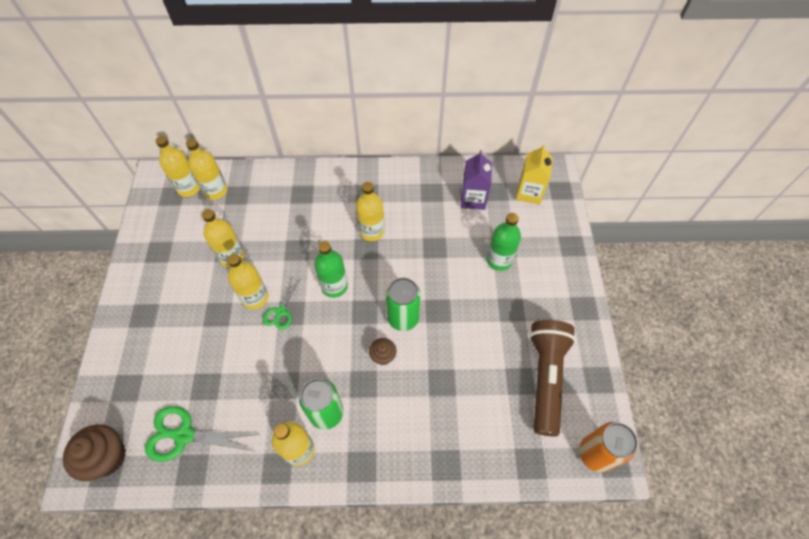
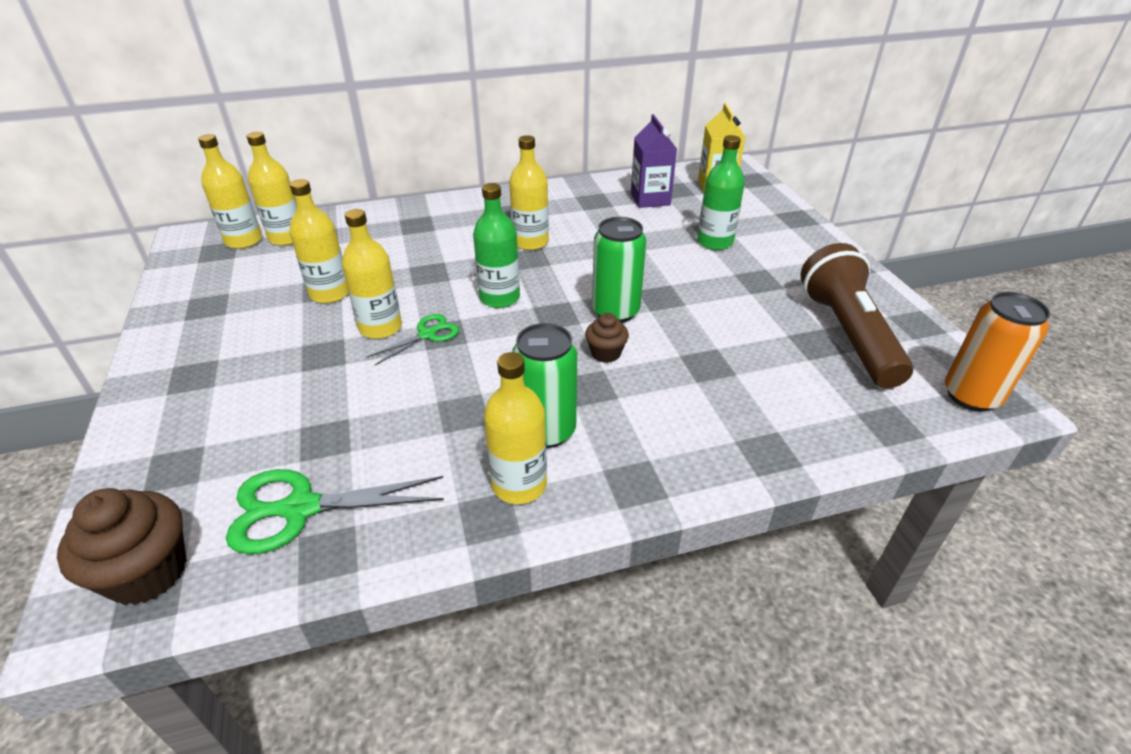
camera: 15 degrees left, 20 degrees down
(281, 311) = (427, 335): green scissors -> green scissors turned 135 degrees counterclockwise

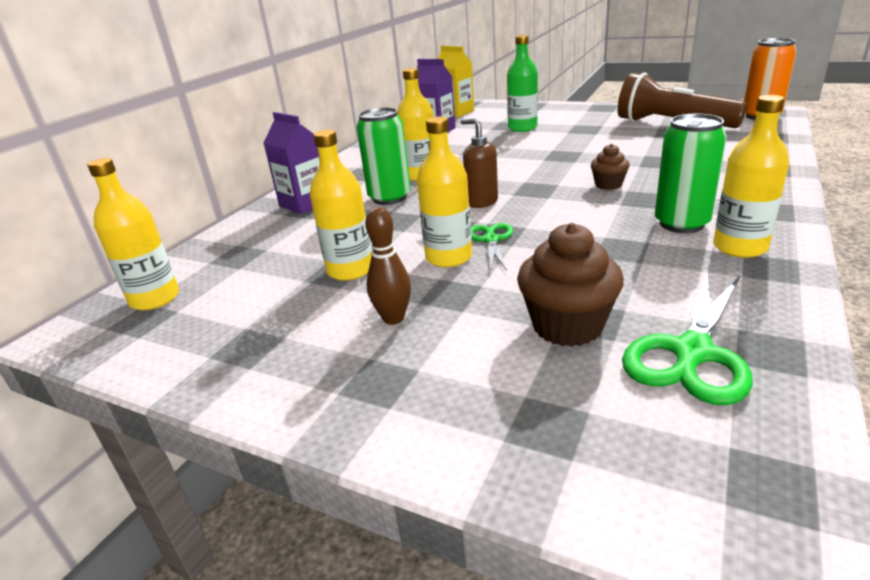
camera: 45 degrees left, 10 degrees down
(147, 572) = (731, 478): brown cupcake -> brown cupcake (567, 326)
(272, 345) = (393, 318): none -> brown bowling pin
(286, 238) = (201, 273): yellow bottle -> none
(425, 218) = (305, 204): none -> purple carton
(499, 298) = (481, 202): green bottle -> brown soap dispenser
(615, 312) = (561, 171): green can -> green can (389, 198)

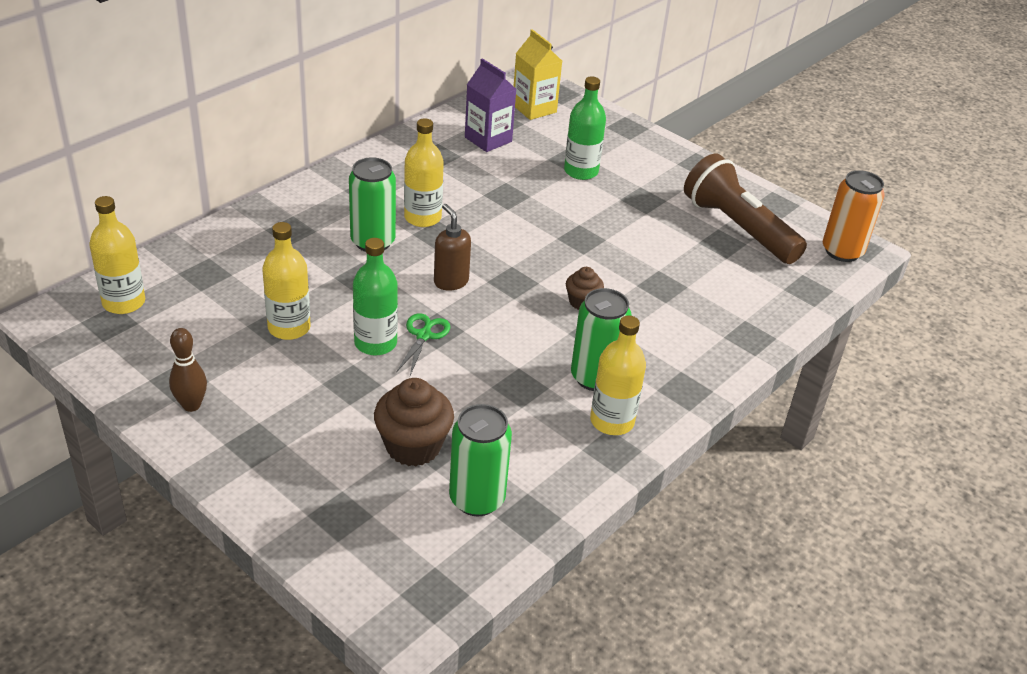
camera: 10 degrees right, 10 degrees up
(305, 204) = (291, 220): purple carton -> none
(393, 318) = (295, 392): brown bowling pin -> brown bowling pin (191, 405)
(448, 257) = (375, 343): yellow bottle -> green bottle
(692, 352) = (477, 499): green scissors -> green can

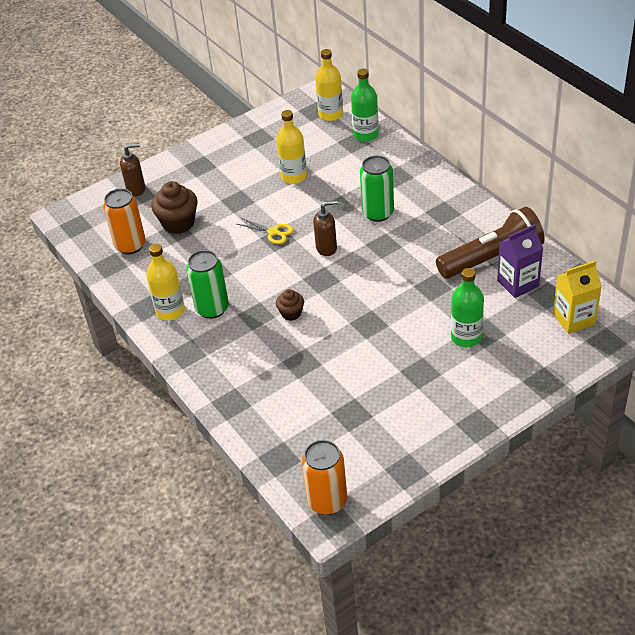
camera: 110 degrees right, 5 degrees up
(191, 405) = (236, 143): brown bowling pin -> none
(323, 523) = (136, 189): none -> brown soap dispenser
(375, 343) = (271, 211): green bottle -> green bottle (366, 134)
(422, 217) = (405, 239): yellow bottle -> none
(423, 335) = (273, 232): green scissors -> yellow scissors
(477, 499) = (130, 245): green can -> orange can
(737, 227) = (372, 430): brown flashlight -> brown flashlight (492, 258)

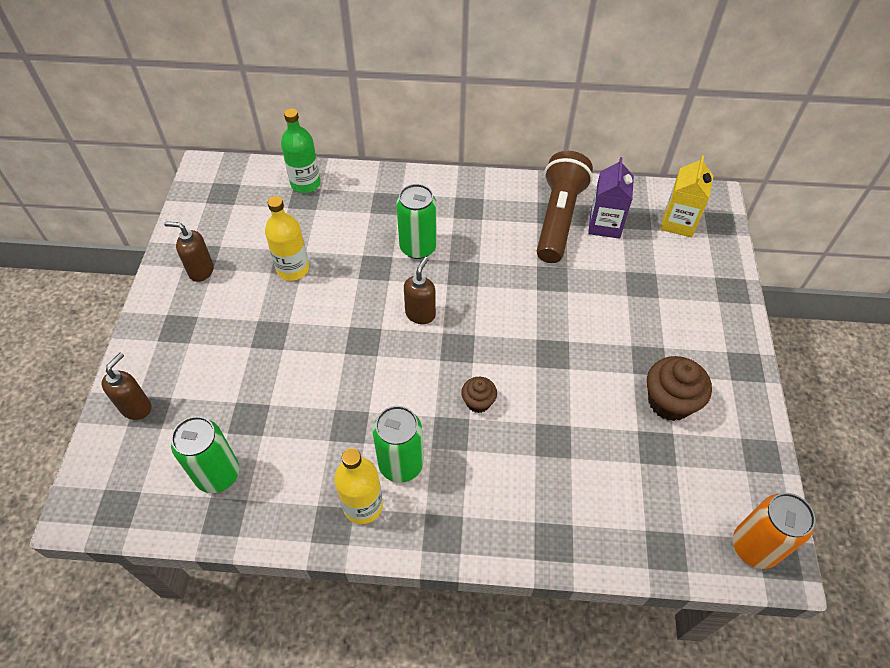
camera: 55 degrees left, 10 degrees up
(130, 245) = (218, 474): orange can -> green can
(178, 223) = (239, 406): brown cupcake -> brown cupcake (669, 402)
(247, 145) = (201, 271): none -> brown soap dispenser
(273, 232) = (350, 338): yellow scissors -> none
(330, 114) = (245, 186): yellow bottle -> none
(466, 337) = (635, 300): green bottle -> none

